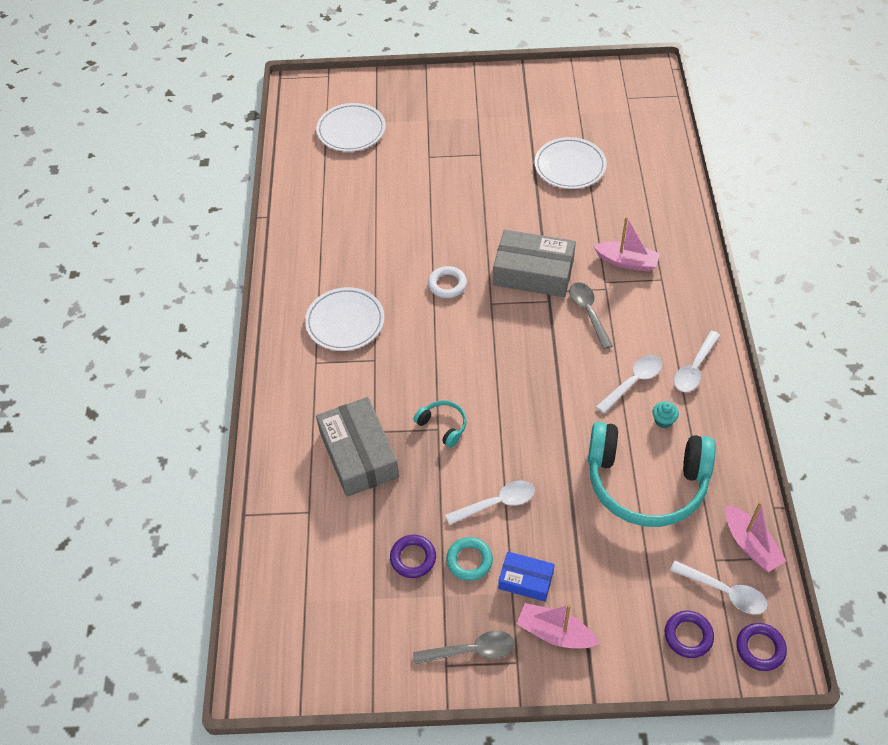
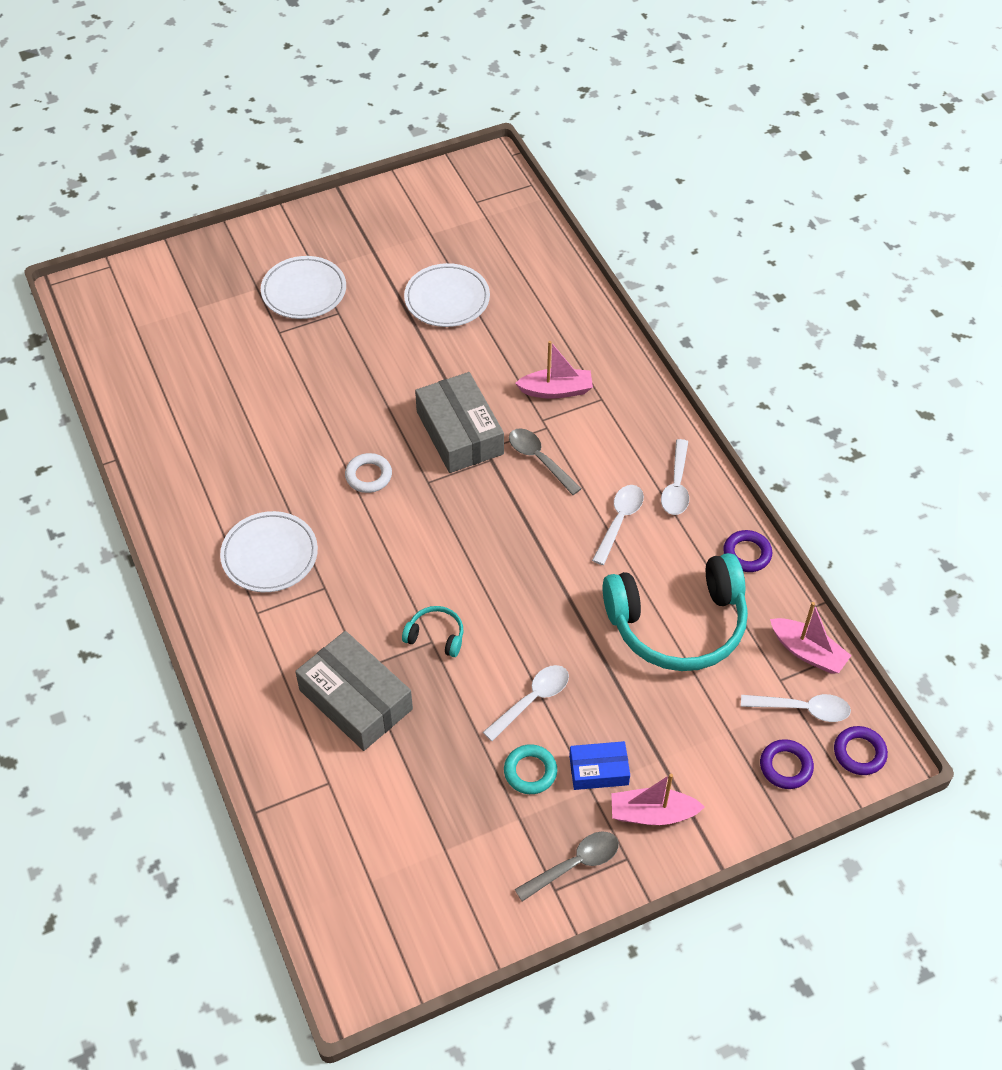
camera: 25 degrees left, 0 degrees up
(351, 131) = (170, 326): white plate -> white plate (304, 291)
(413, 558) = (468, 791): purple ring -> purple ring (747, 554)
(533, 272) = (459, 433): grey box -> grey box turned 75 degrees clockwise
(663, 420) = (668, 552): turquoise cupcake -> none

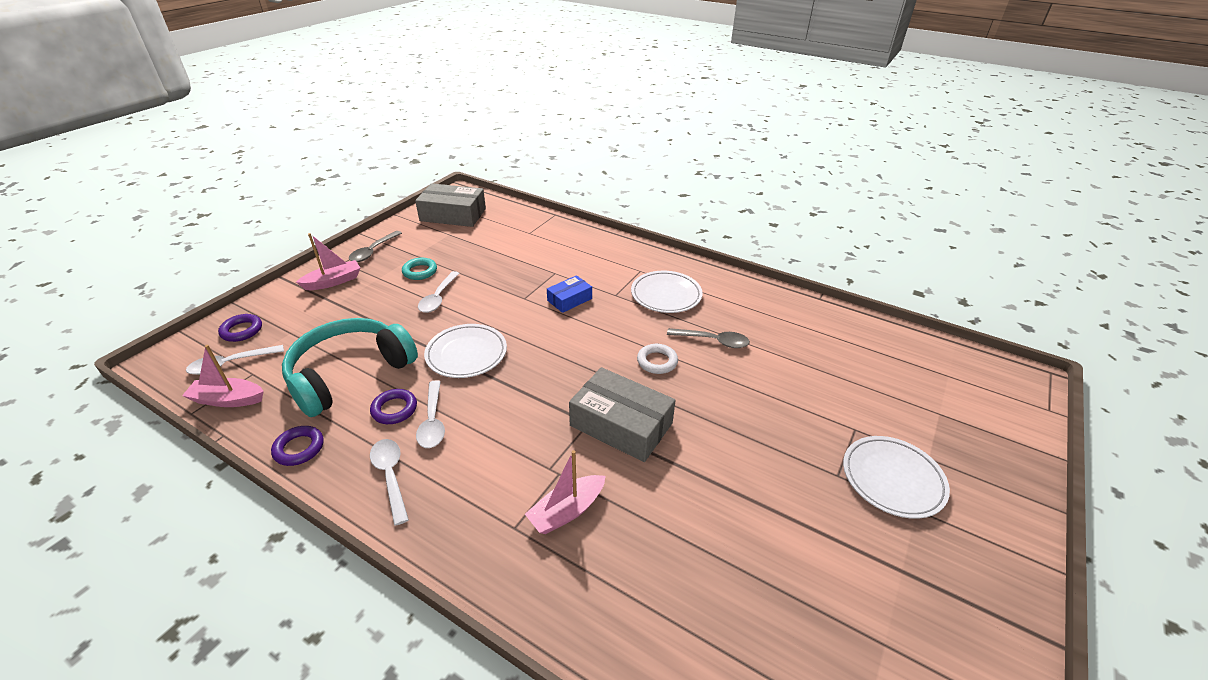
camera: 145 degrees right, 15 degrees down
(355, 699) = (545, 261): grey box -> grey box (453, 215)
(436, 636) = (524, 301): turquoise headphones -> none
(447, 299) = (766, 555): white plate -> white plate (466, 354)
(539, 459) = (535, 436): grey spoon -> grey spoon (713, 341)
(598, 770) = (377, 286): blue box -> blue box (569, 299)
(859, 753) = (180, 357): purple ring -> purple ring (394, 409)

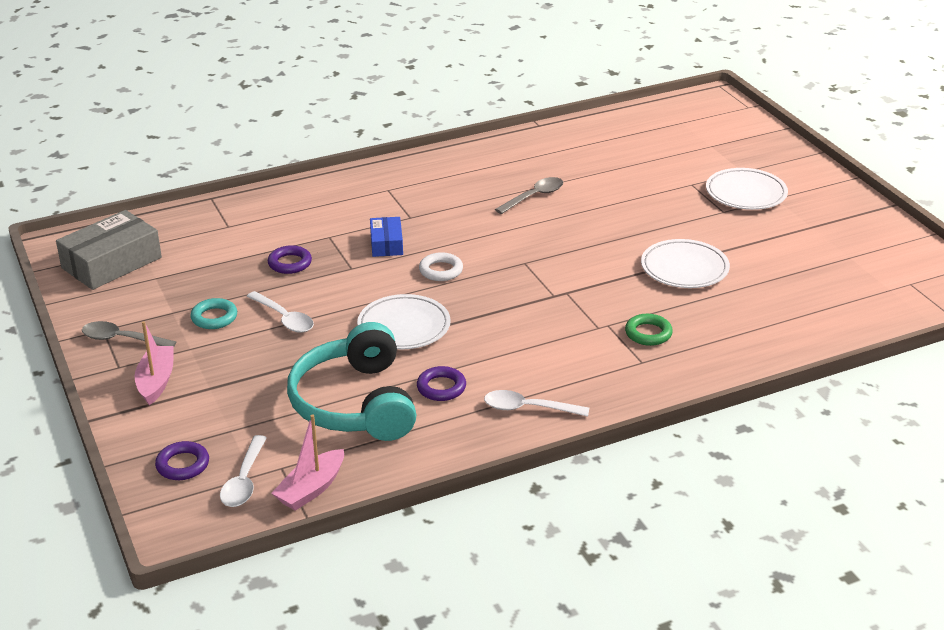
camera: 55 degrees left, 5 degrees down
(299, 448) = (439, 453): purple ring -> purple ring (290, 263)
(373, 251) = (122, 339): grey spoon -> grey spoon turned 135 degrees clockwise
(433, 421) = (481, 370): white spoon -> none
(567, 511) = (648, 333): pink boat -> green ring
(621, 424) = (584, 278): grey box -> none
(657, 361) = (529, 233): white ring -> white ring (441, 270)
(666, 295) = (443, 192): white plate -> white plate (684, 268)

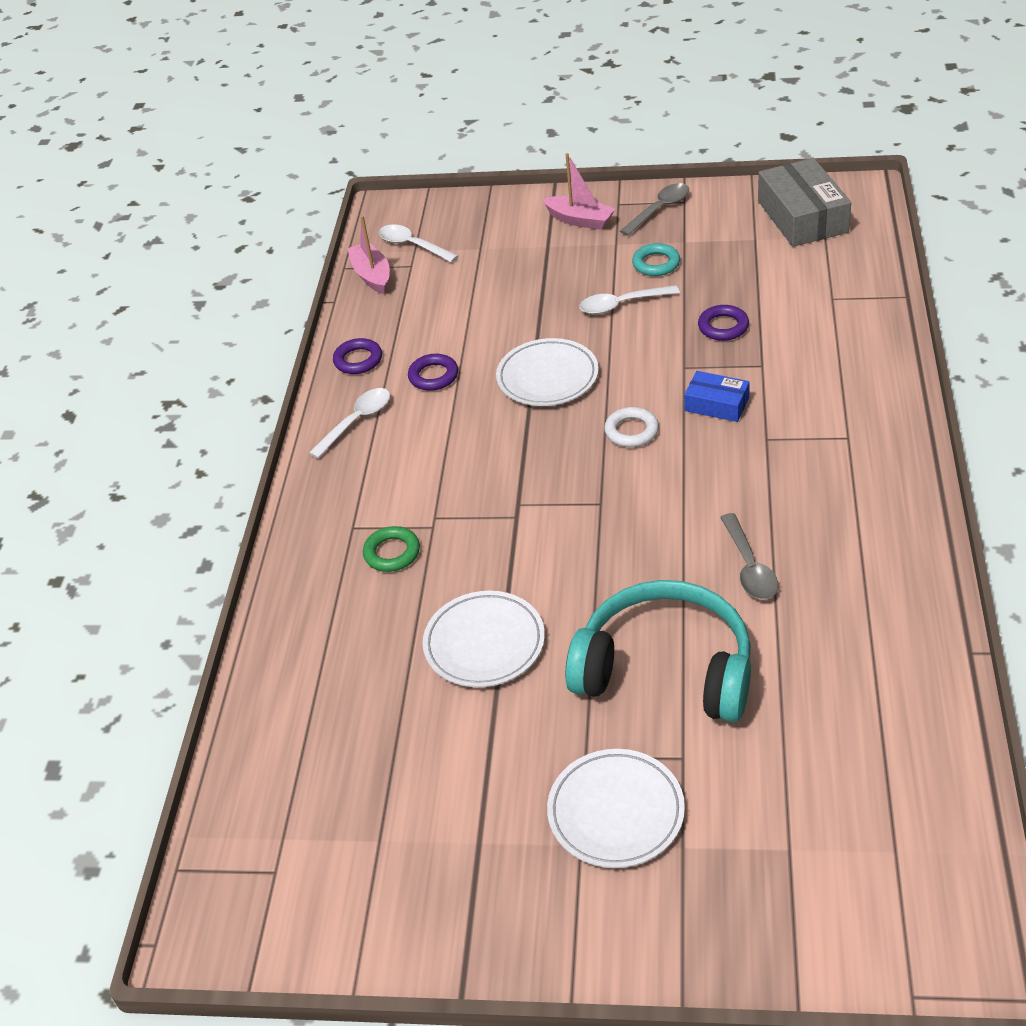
camera: 125 degrees right, 10 degrees up
(183, 465) = (458, 220): purple ring -> purple ring (358, 360)
(355, 403) = (456, 320): turquoise headphones -> turquoise headphones (665, 669)

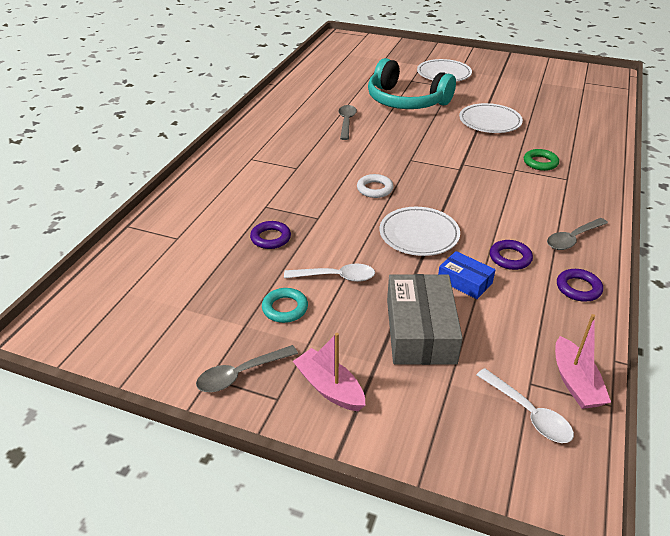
camera: 170 degrees left, 5 degrees down
(357, 421) = (572, 239): white spoon -> grey spoon
(716, 404) = (312, 191): blue box -> blue box (464, 281)
(802, 216) = (122, 319): grey box -> grey box (420, 330)

